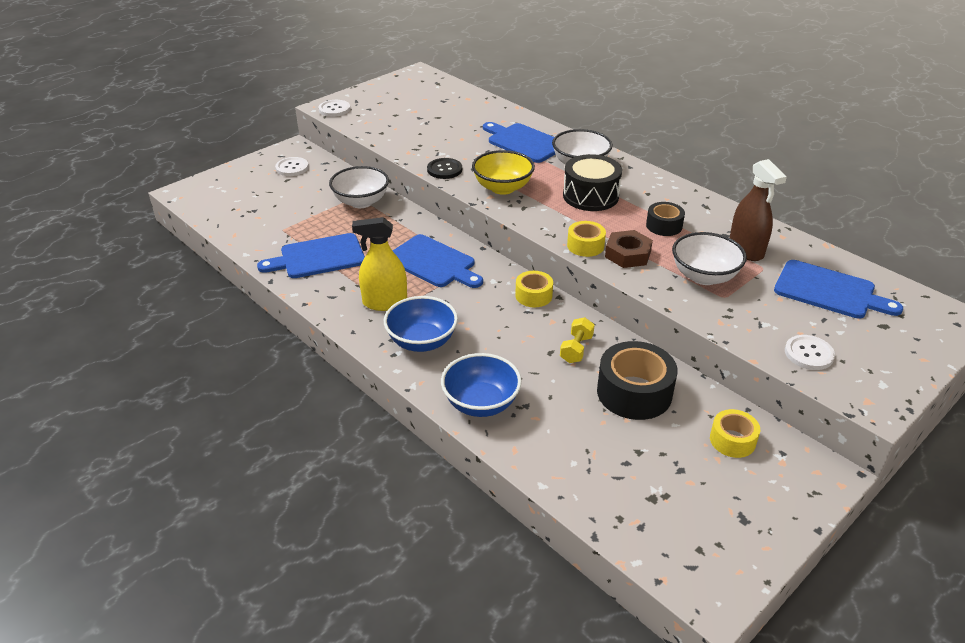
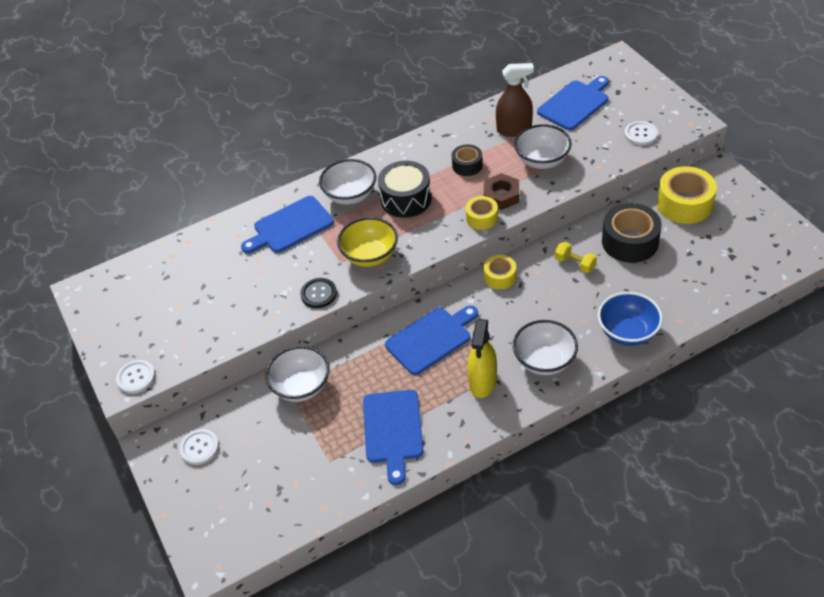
camera: 70 degrees left, 10 degrees up
(422, 341) = (544, 361): blue bowl -> white bowl
(732, 440) = (684, 204): yellow tape -> yellow tape, size x1.76

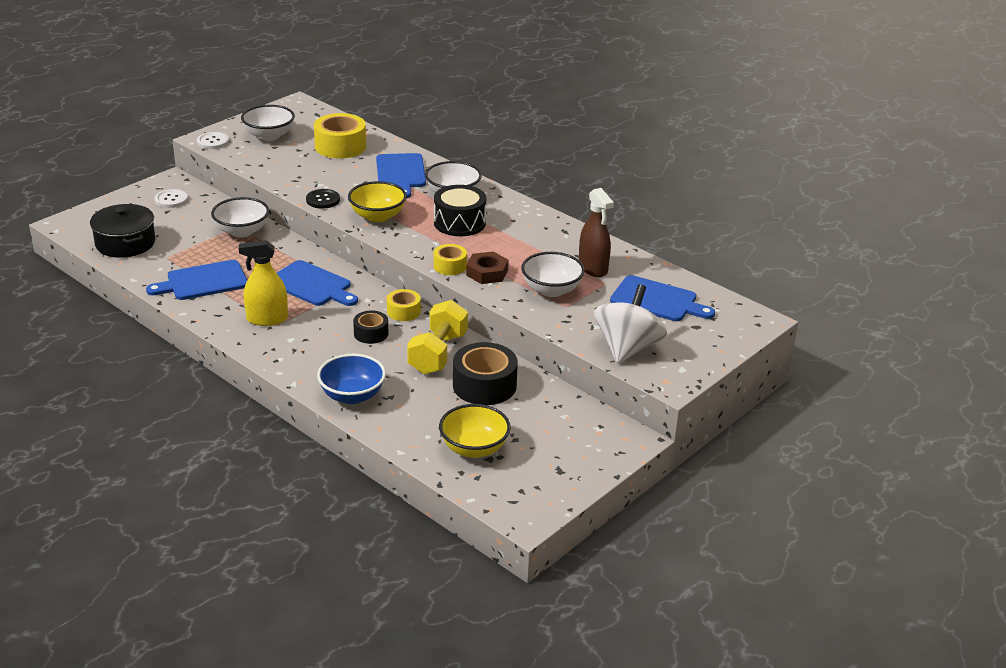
camera: 65 degrees right, 15 degrees down
(282, 500) = (125, 243): none -> black pot
(290, 226) = (401, 173): blue cutting board -> blue cutting board turned 135 degrees counterclockwise
(467, 165) = (523, 248): black tape -> black tape (371, 333)
(544, 361) = (301, 350): white bowl -> white bowl (269, 136)
(575, 264) = (438, 354): yellow dumbbell -> yellow dumbbell, size x1.92
(641, 134) = (627, 348): white button -> white spinning top
(684, 204) = (561, 418): yellow tape -> yellow tape (340, 146)
(717, 263) = (474, 448): none -> yellow bowl

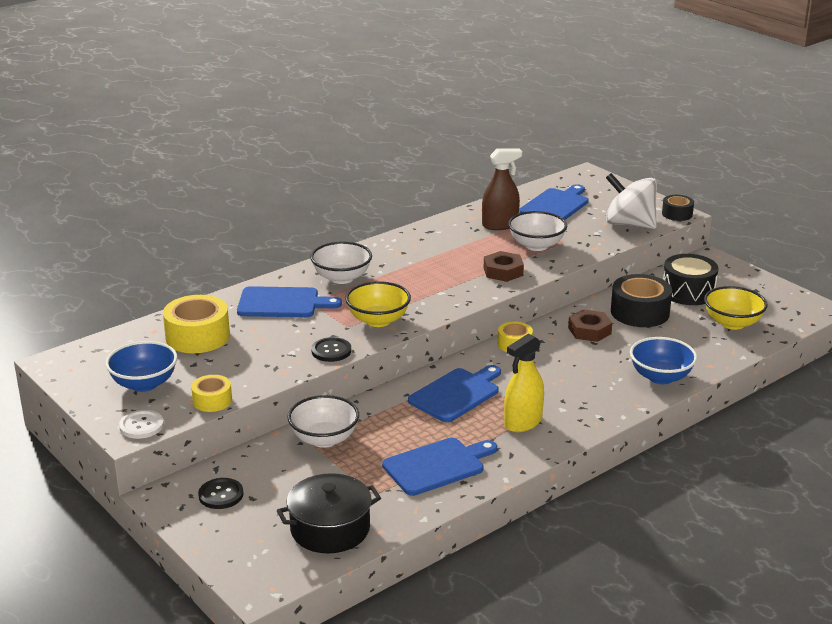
camera: 80 degrees left, 5 degrees down
(171, 200) = (221, 495): white button -> black button
(203, 281) = (437, 466): blue cutting board -> blue cutting board turned 105 degrees counterclockwise
(267, 319) = (523, 423): yellow spray bottle -> yellow spray bottle turned 45 degrees clockwise
(269, 136) = (144, 384): white bowl -> blue bowl
(371, 333) = (553, 363): black tape -> black tape (677, 214)
(438, 354) = (589, 331): yellow dumbbell -> brown nut
(450, 266) = (488, 288): yellow tape -> yellow tape (212, 401)
(459, 223) = (403, 278): black drum -> black drum (688, 292)

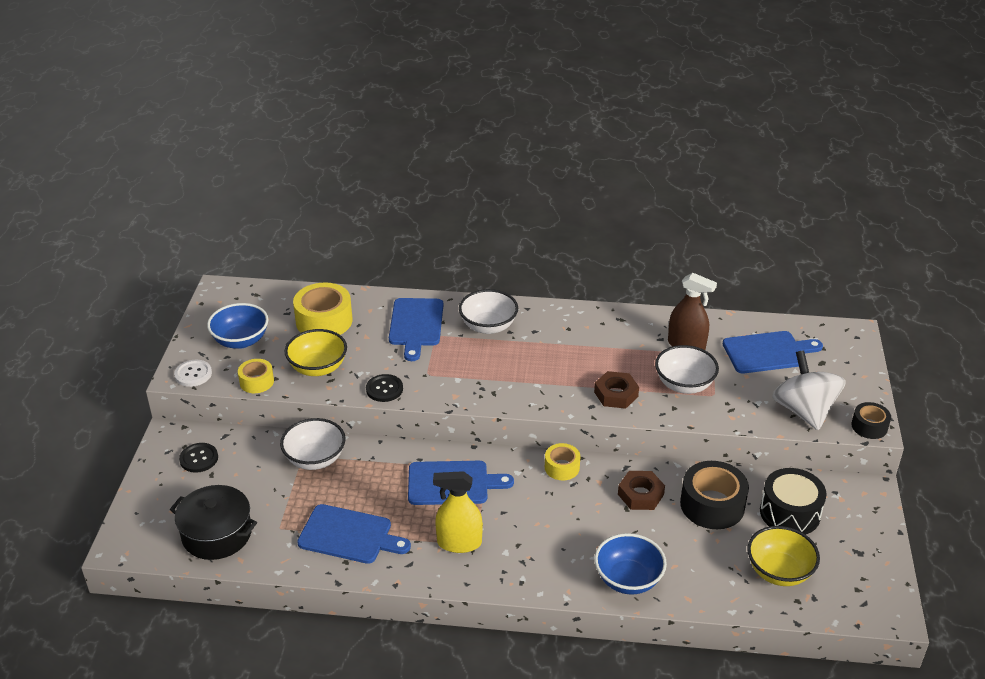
camera: 45 degrees right, 10 degrees up
(282, 303) = (416, 325): blue cutting board -> blue cutting board turned 45 degrees clockwise
(378, 320) = (455, 382): yellow bowl -> yellow bowl (318, 368)

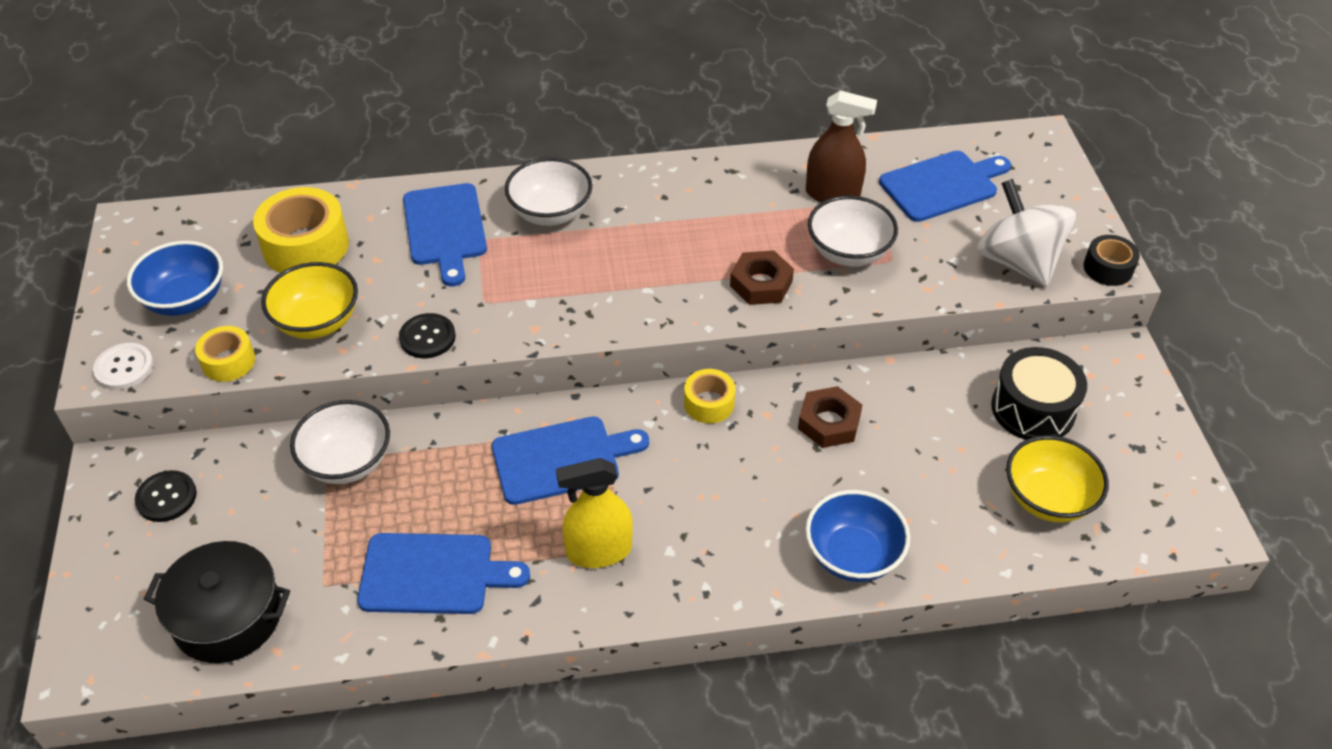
camera: 15 degrees left, 10 degrees up
(712, 505) = (929, 418): black tape -> none

